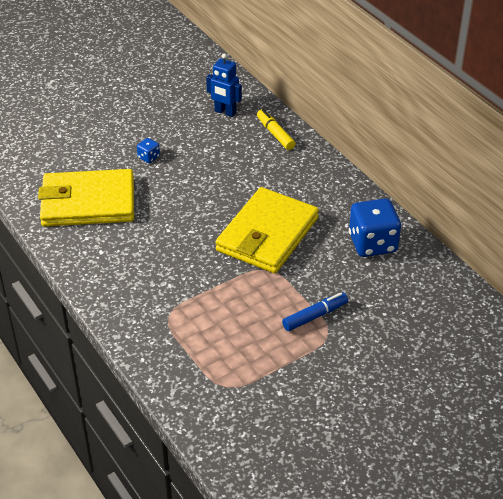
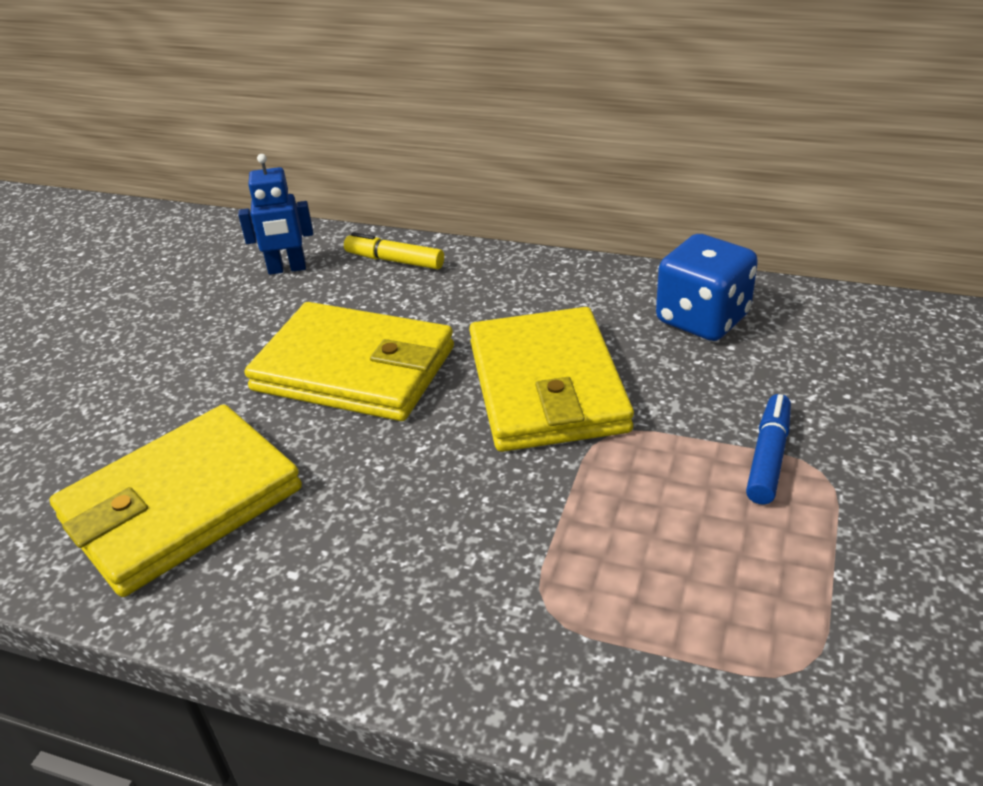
camera: 35 degrees left, 5 degrees down
(148, 157) = (225, 380): blue dice -> none
(201, 181) = (354, 369): none -> yellow wallet

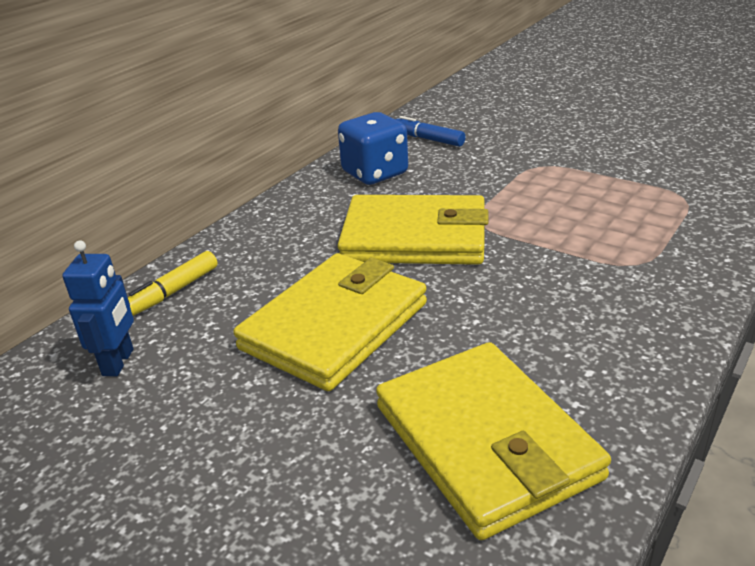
camera: 75 degrees left, 5 degrees down
(768, 457) = (522, 177): blue marker -> blue marker (428, 139)

